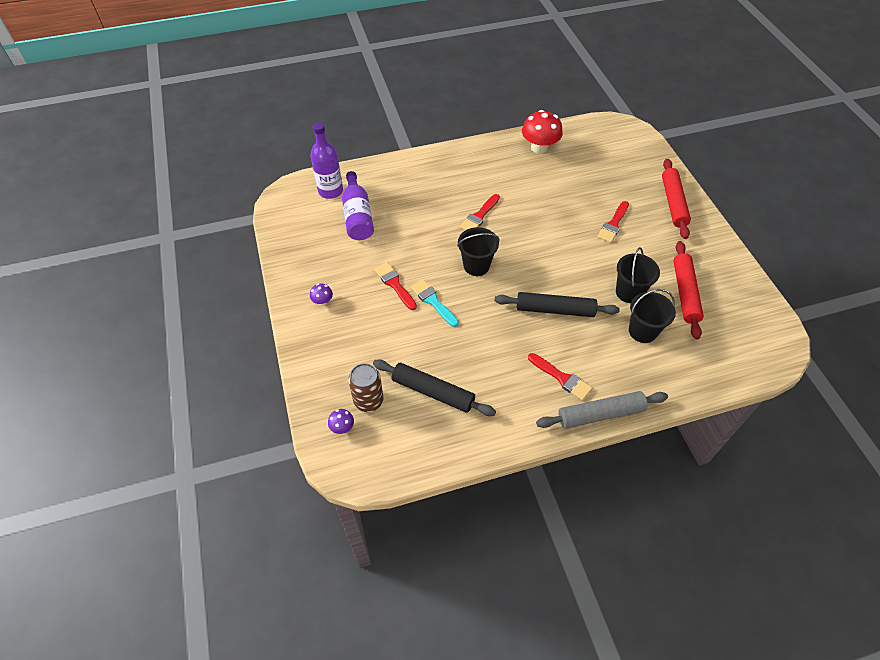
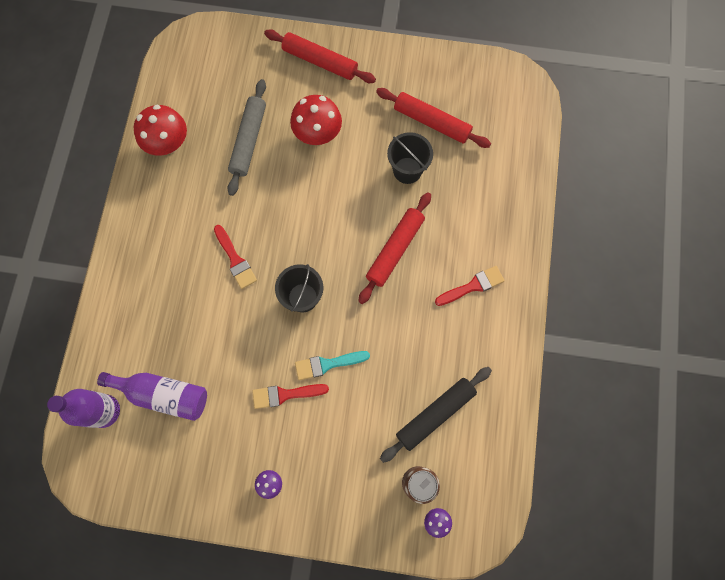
camera: 65 degrees left, 20 degrees up
(555, 309) = (394, 250): black rolling pin -> red rolling pin
(600, 414) = (523, 273): grey rolling pin -> grey rolling pin (249, 140)
(613, 224) = (317, 134): red brush -> red mushroom
(642, 331) = (455, 185): black bucket -> none

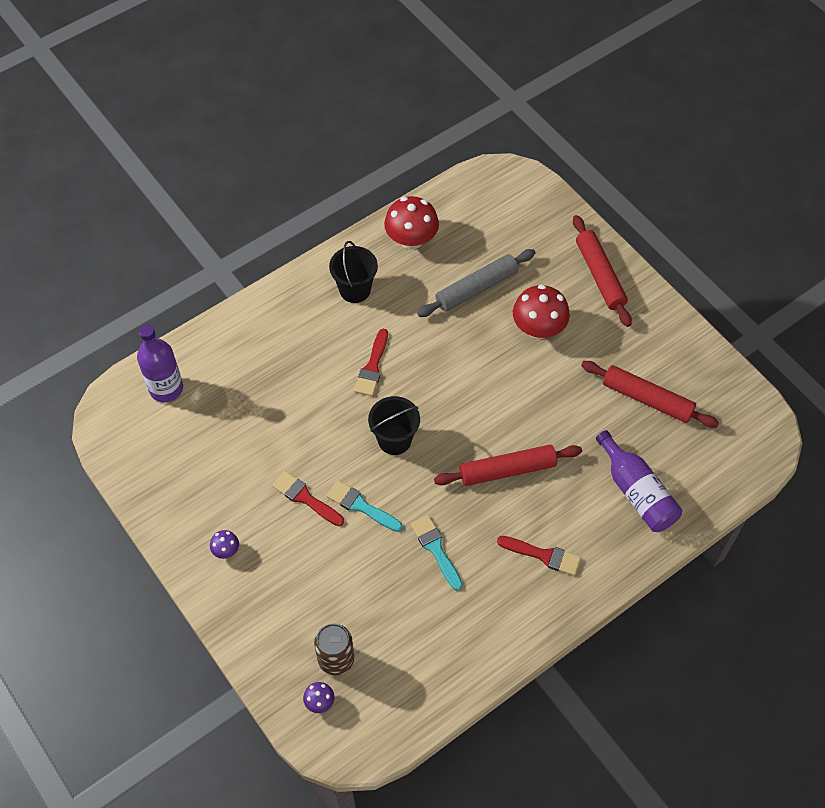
camera: 45 degrees right, 15 degrees down
(163, 394) = (218, 415): purple bottle -> purple bottle (637, 492)
(404, 346) = (436, 549): none -> turquoise brush
(407, 170) = (584, 418): black bucket -> black bucket (355, 290)
(431, 122) = (647, 399): red rolling pin -> red rolling pin turned 45 degrees counterclockwise
(435, 414) = (405, 623): black rolling pin -> none

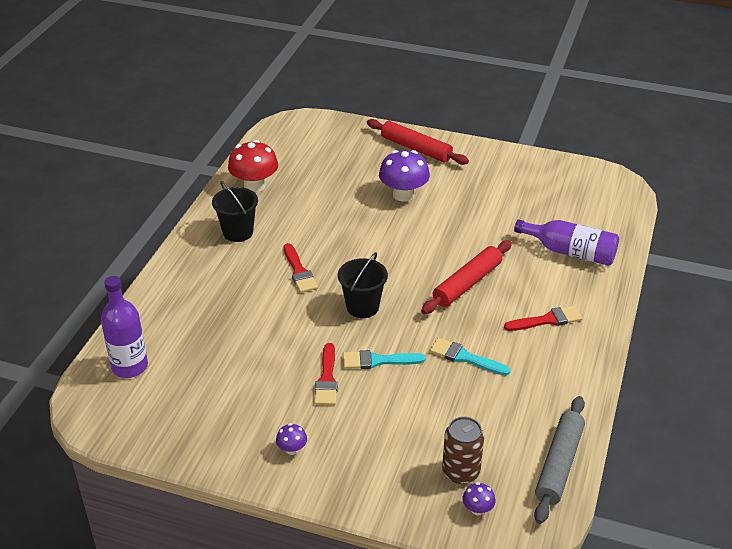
camera: 35 degrees left, 20 degrees down
(305, 498) = (327, 379): red brush -> red brush turned 90 degrees counterclockwise
(476, 288) = (334, 192): grey rolling pin -> grey rolling pin (559, 464)
(538, 328) = (403, 195): red mushroom -> purple mushroom
(647, 399) = (520, 199): red rolling pin -> none

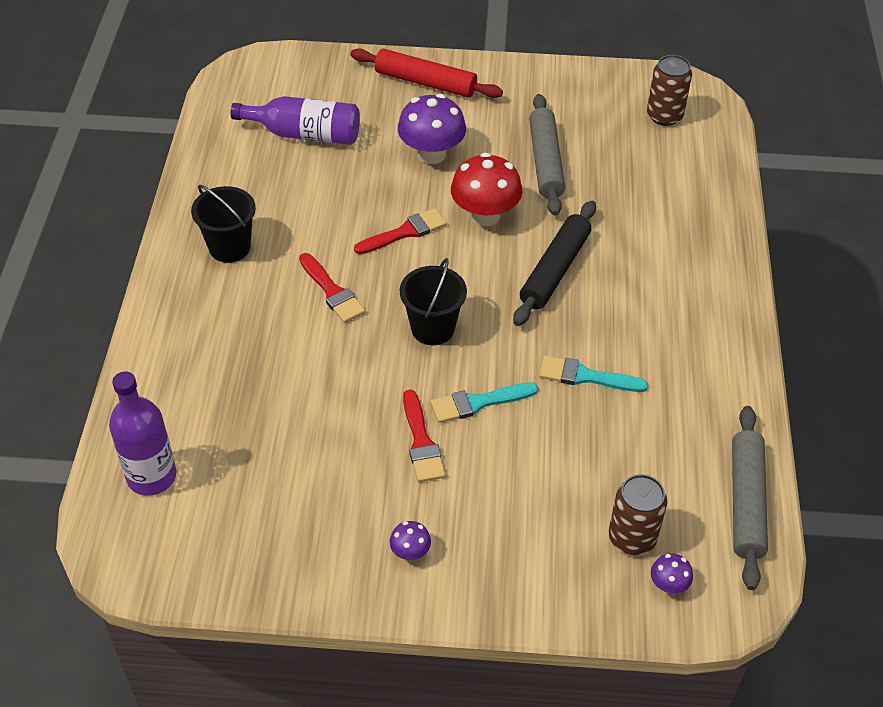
camera: 15 degrees left, 10 degrees up
(254, 185) = (228, 172): red mushroom -> red mushroom (485, 215)
(467, 283) = (554, 270): red rolling pin -> black rolling pin
(486, 212) = (546, 162): none -> grey rolling pin
(547, 320) = (669, 304): red brush -> red brush (405, 232)
(570, 252) = (668, 202): purple bottle -> purple bottle (305, 134)
(588, 195) = (664, 116): none -> brown can

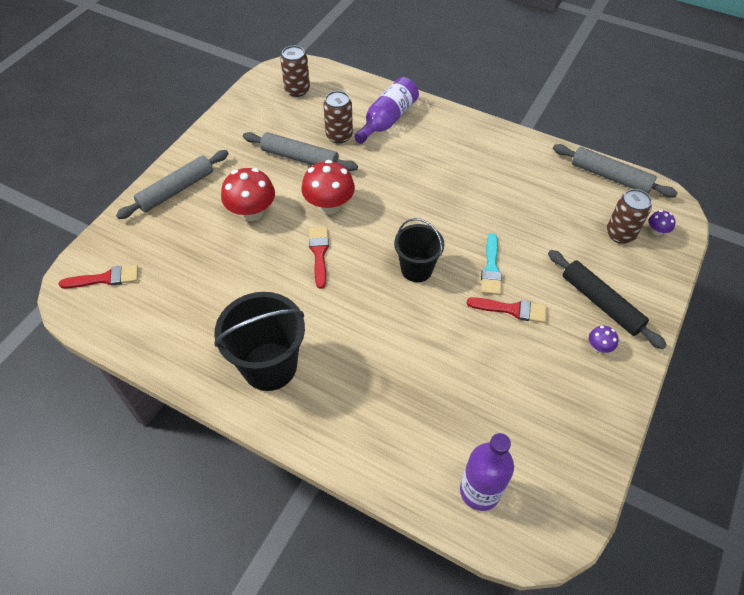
camera: 65 degrees left, 5 degrees up
(229, 247) = (269, 366): black bucket -> black bucket, size x1.56
(305, 134) = (178, 278): purple bottle -> purple bottle (387, 120)
(332, 291) = (352, 315): red brush -> red brush (105, 278)
(425, 82) = (176, 190): red rolling pin -> grey rolling pin
(431, 154) = (252, 212): purple mushroom -> red mushroom
(554, 270) = (398, 189): black rolling pin -> black rolling pin (601, 303)
(586, 376) = (492, 208): turquoise brush -> none
(610, 183) = (339, 136): none -> brown can

